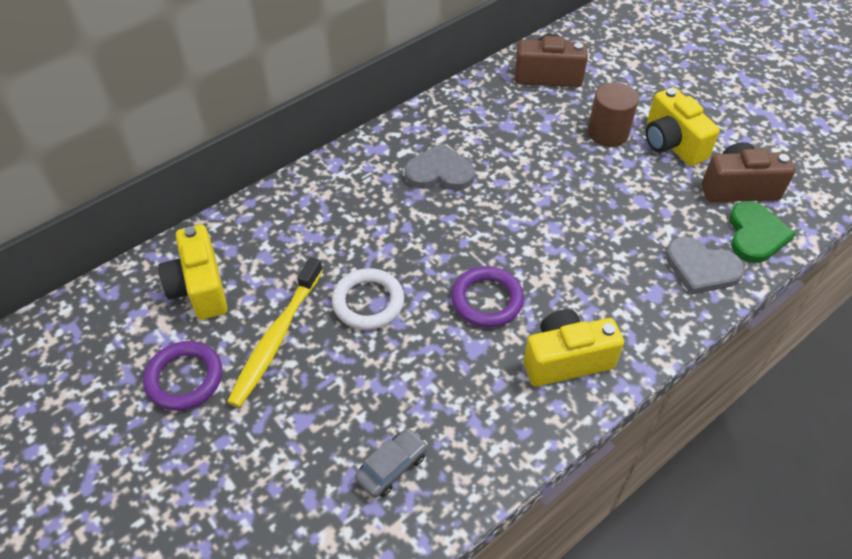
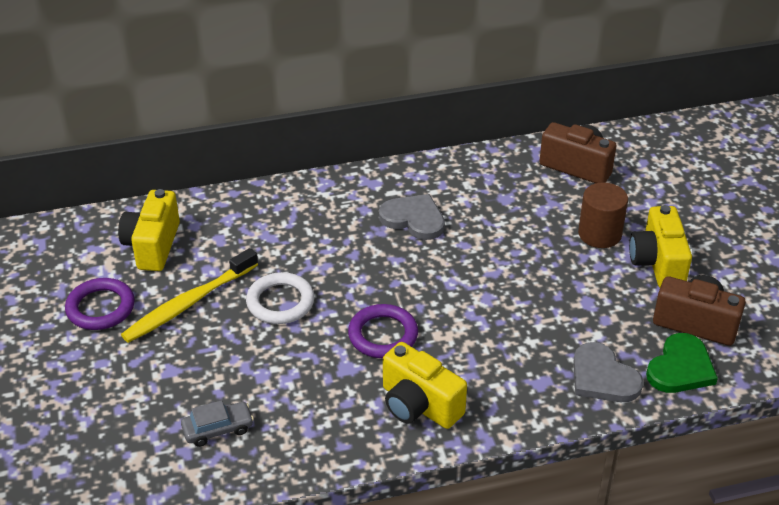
camera: 25 degrees right, 10 degrees down
(566, 360) = (419, 405): yellow camera -> yellow camera turned 150 degrees counterclockwise

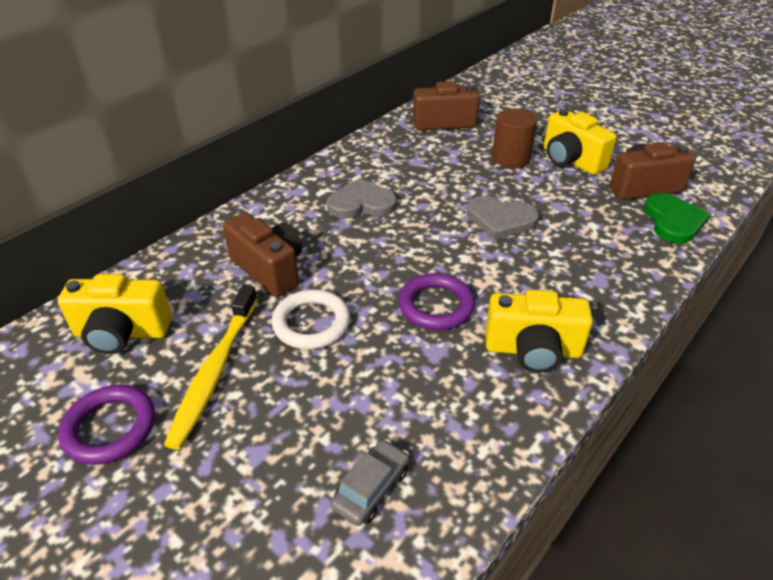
camera: 35 degrees left, 0 degrees up
(153, 246) = (122, 333): yellow camera -> yellow camera turned 60 degrees counterclockwise
(289, 244) = (269, 269): none -> brown camera
(603, 377) = (635, 253): grey heart -> grey heart (500, 219)

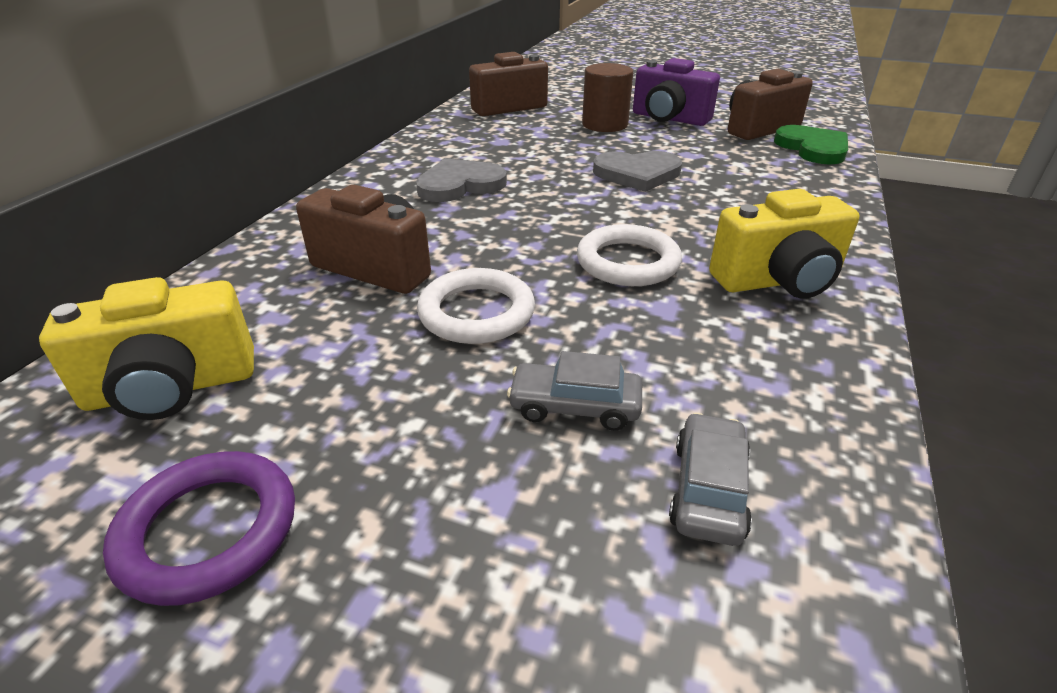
camera: 20 degrees left, 5 degrees down
(214, 371) = (362, 402): yellow toothbrush -> none
(330, 410) = (575, 406): none -> grey car
(436, 305) = (627, 262): purple ring -> white ring
(571, 160) = (669, 119): yellow camera -> purple camera

